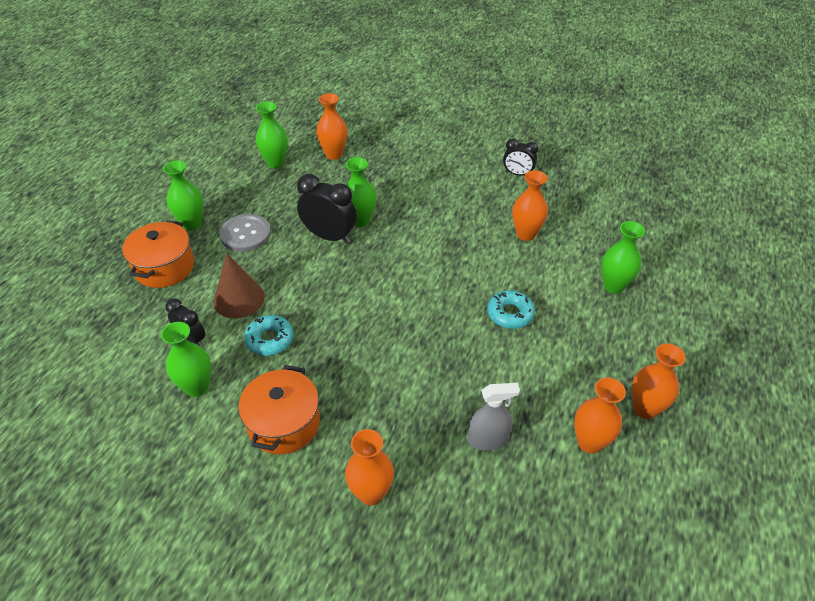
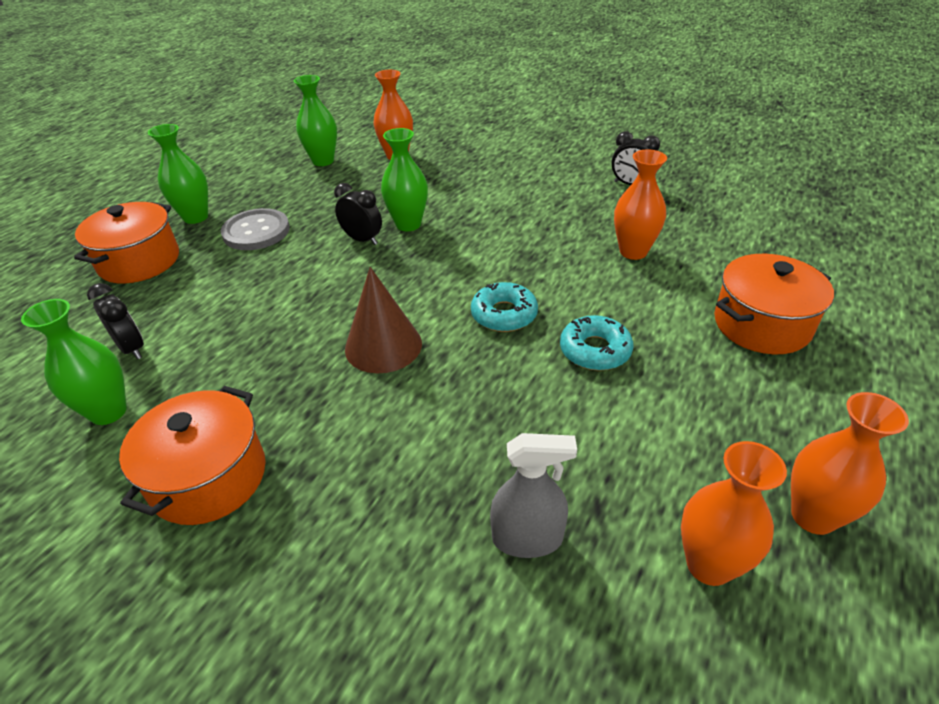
camera: 10 degrees right, 5 degrees down
(239, 299) = (216, 303): brown cone -> brown cone (383, 346)
(270, 340) = (236, 357): turquoise donut -> turquoise donut (504, 314)
(329, 236) = (362, 239): black clock -> black clock, size x0.61
(371, 493) = (305, 610): orange vase -> none
(613, 286) = (761, 324): green vase -> orange pot

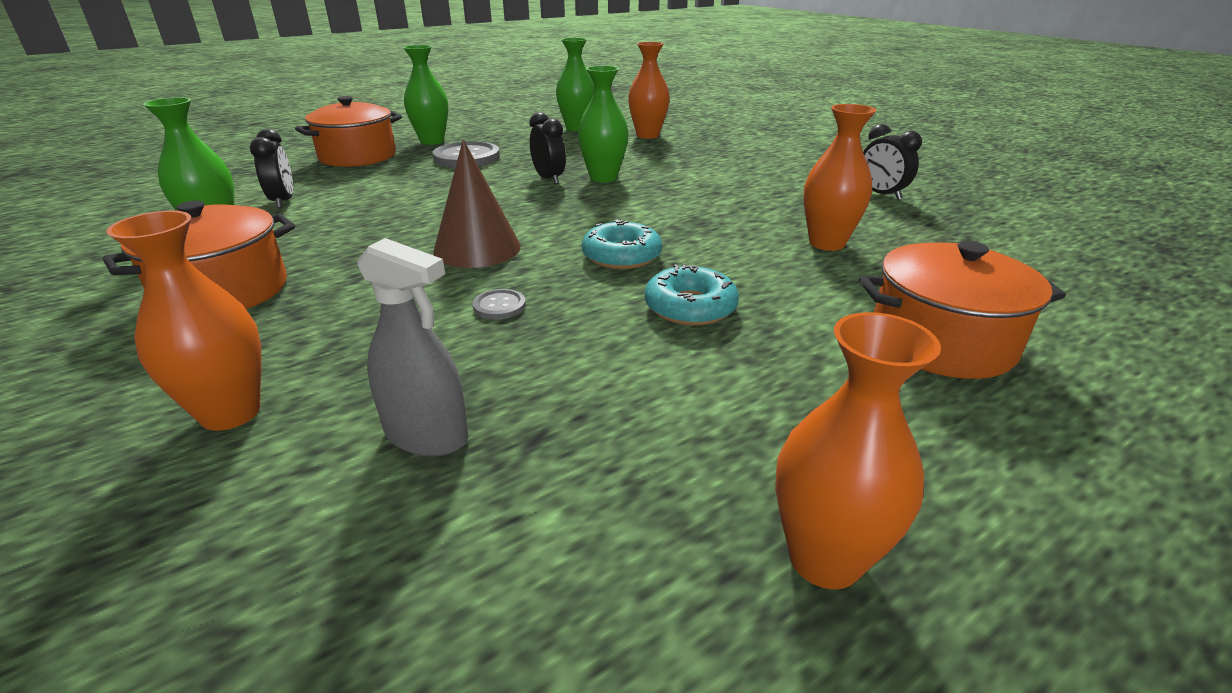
camera: 25 degrees right, 10 degrees down
(461, 401) = (499, 306): none -> grey button
(709, 565) = (610, 549): orange vase -> orange vase (230, 413)

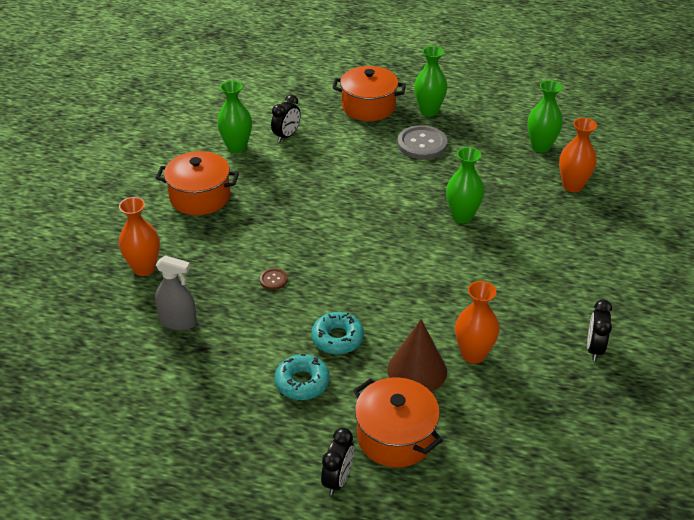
camera: 50 degrees right, 10 degrees up
(426, 435) = (178, 321): grey spray bottle -> grey spray bottle turned 60 degrees counterclockwise
(477, 249) = (315, 235): brown cone -> brown cone (417, 370)
(499, 306) = (273, 280): grey button -> brown button
(549, 179) = (431, 197): black clock -> black clock (338, 480)
(621, 256) = (364, 287): turquoise donut -> turquoise donut (302, 382)
(824, 559) = (210, 447): orange vase -> none

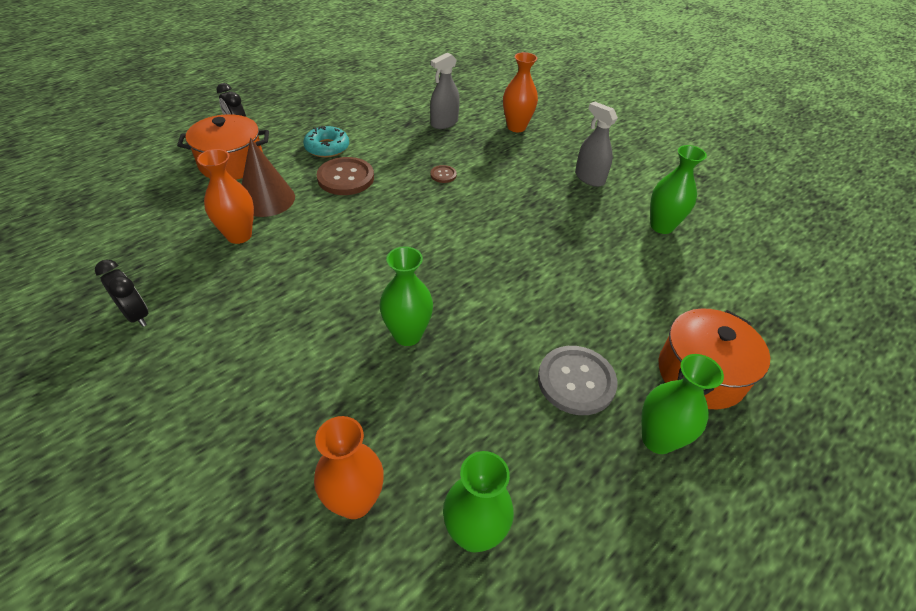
camera: 120 degrees right, 5 degrees up
(200, 197) = (589, 178): orange pot -> grey spray bottle
(286, 136) = (665, 269): black clock -> none
(337, 338) = (346, 178): turquoise donut -> brown button

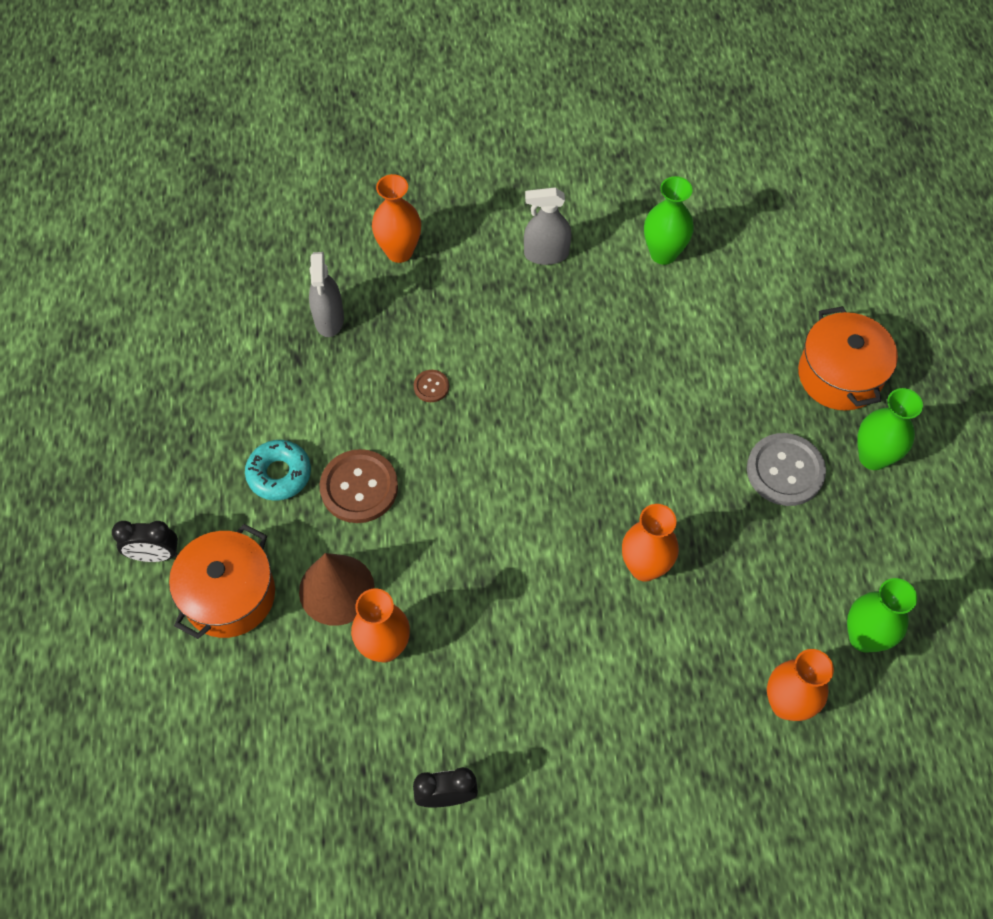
camera: 50 degrees left, 15 degrees up
(407, 335) = (644, 567): green vase -> orange vase

